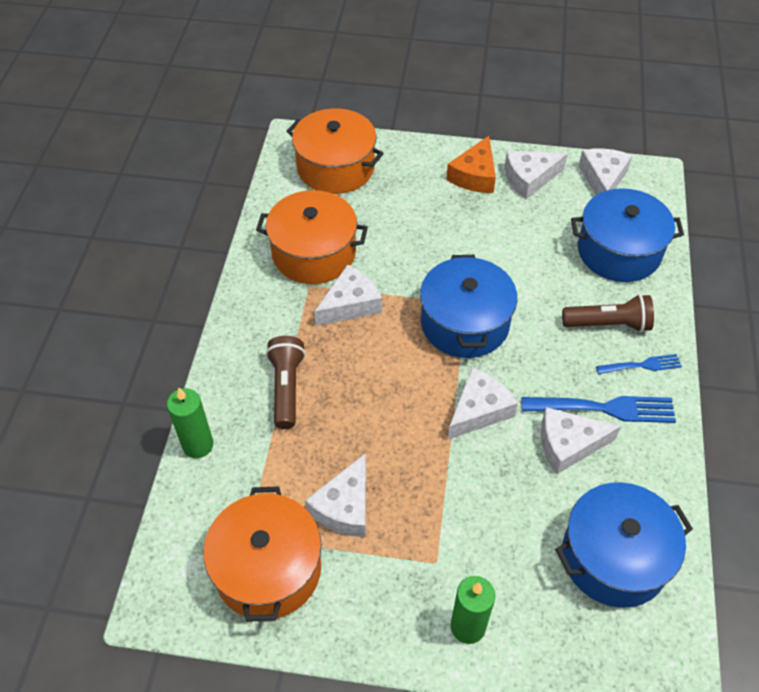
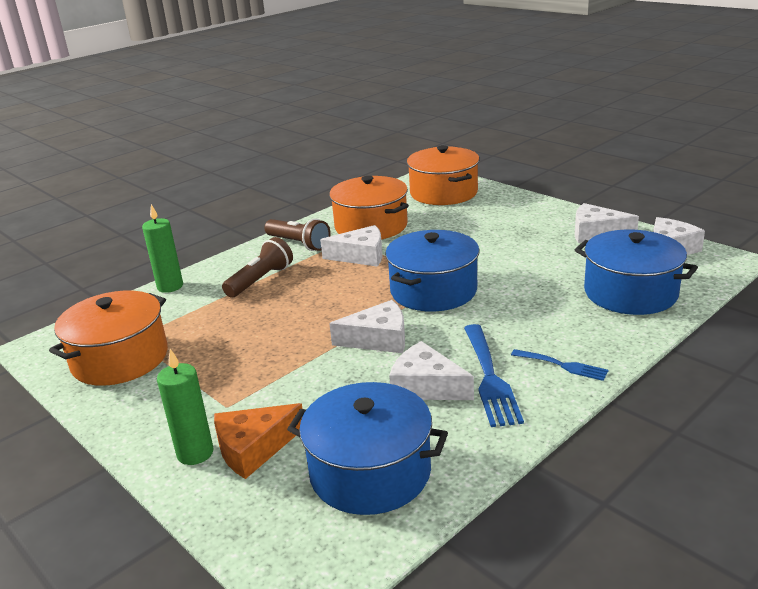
camera: 40 degrees right, 25 degrees down
(344, 506) = (210, 350): white cheese -> none
(474, 175) = (549, 220): orange cheese -> orange cheese (254, 448)
(605, 408) = (490, 378): blue fork -> blue fork turned 45 degrees clockwise
(608, 324) = (562, 330): brown flashlight -> brown flashlight (299, 244)

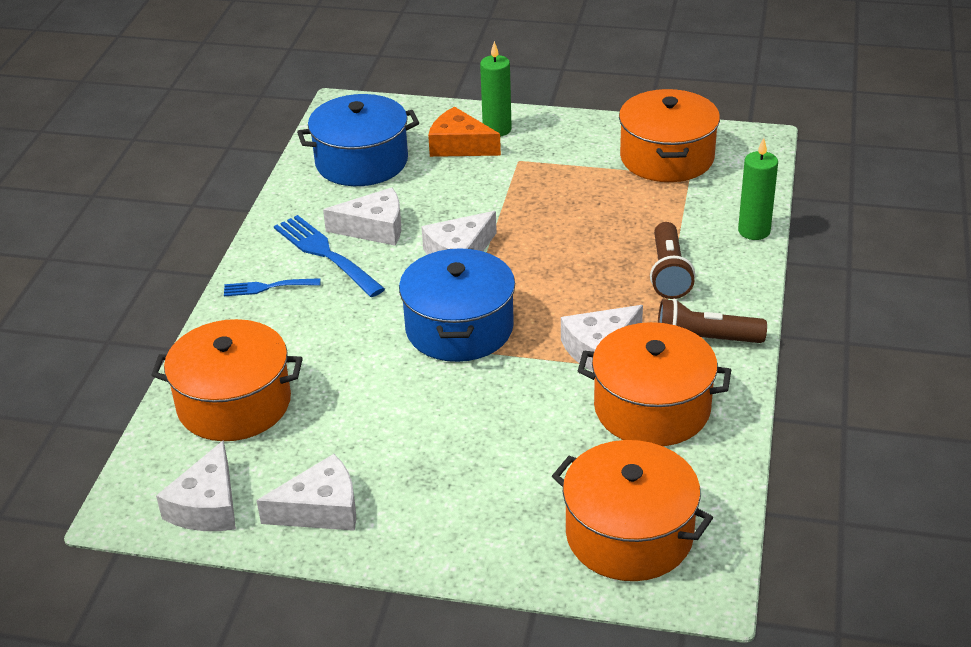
camera: 145 degrees right, 10 degrees up
(254, 448) = (459, 145): orange cheese -> orange cheese turned 90 degrees counterclockwise
(630, 293) = (234, 403): blue pot -> orange pot

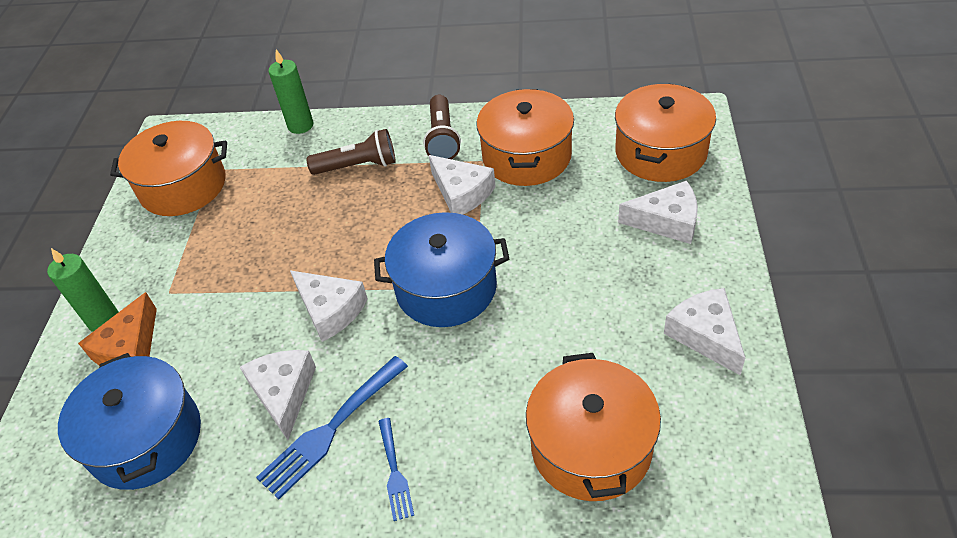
camera: 95 degrees left, 10 degrees up
(207, 505) = (735, 426): white cheese -> white cheese (666, 221)

